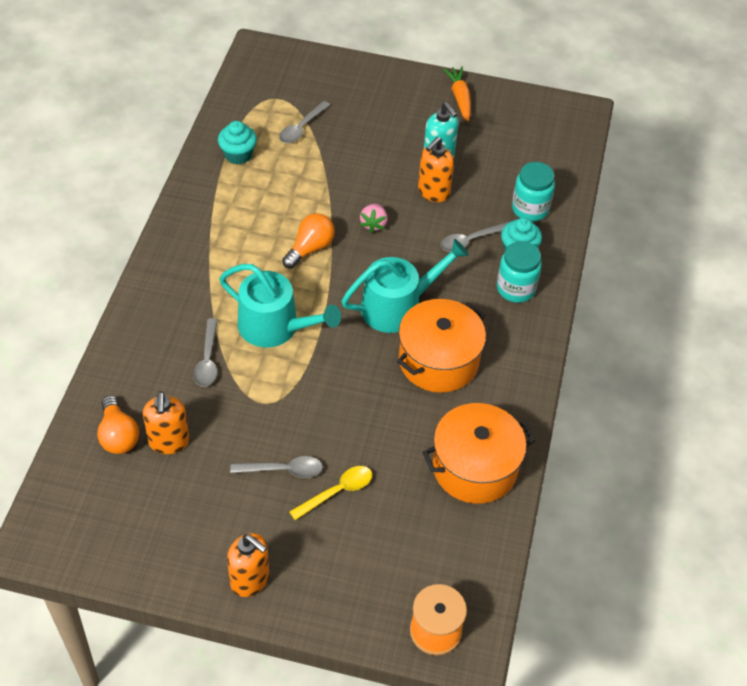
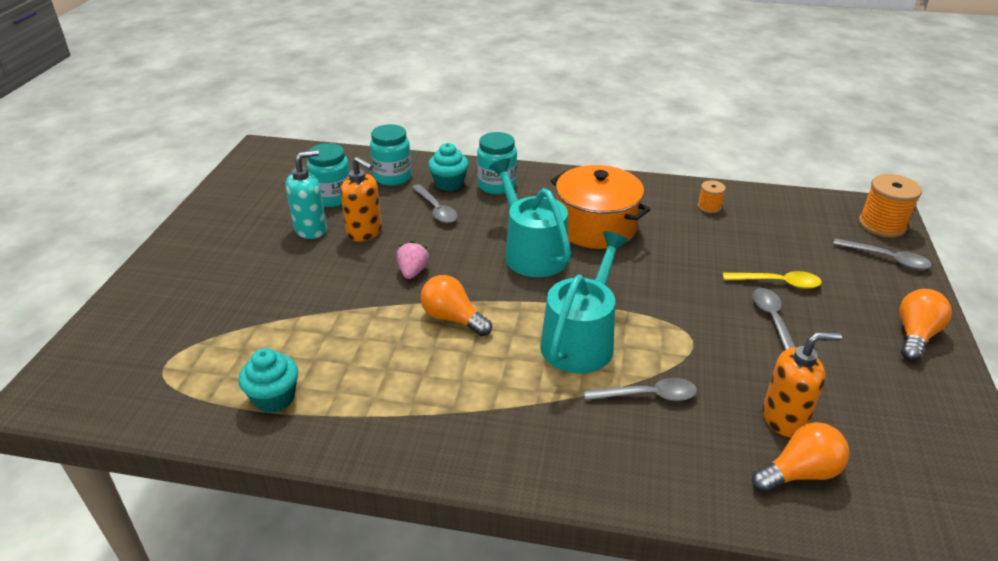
camera: 90 degrees left, 15 degrees down
(250, 580) = (915, 335): orange soap dispenser -> orange light bulb
(301, 128) = (234, 338): grey spoon -> grey spoon (887, 259)
(337, 491) = (778, 283): yellow spoon -> yellow spoon turned 135 degrees clockwise
(373, 224) = (413, 272): pink strawberry -> pink strawberry turned 90 degrees counterclockwise
(460, 98) = (216, 217): orange carrot -> none
(474, 467) = (709, 207): orange pot -> orange spool
(491, 168) = (332, 198): none -> turquoise jar

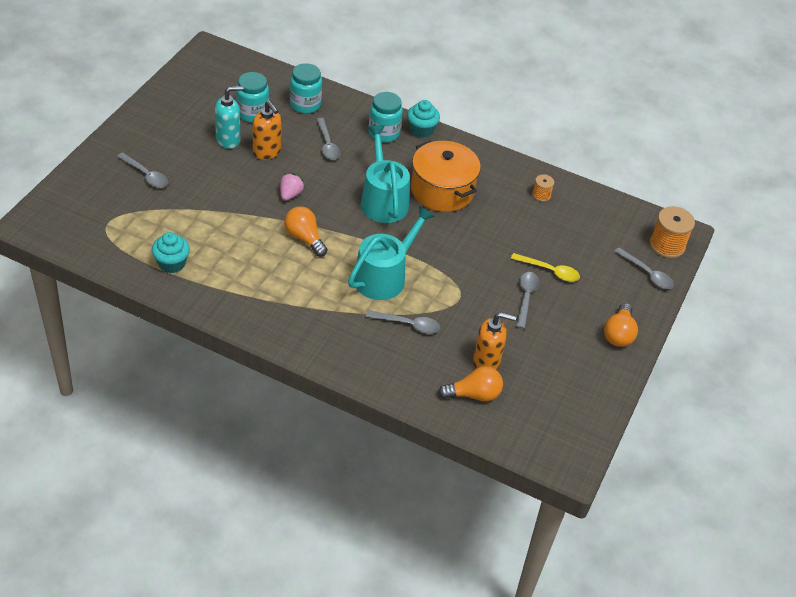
camera: 10 degrees right, 10 degrees up
(210, 292) = (146, 175): none -> grey spoon
(449, 184) = (347, 122): turquoise cupcake -> turquoise cupcake (421, 130)
(915, 335) = (618, 334): orange light bulb -> orange light bulb turned 150 degrees clockwise

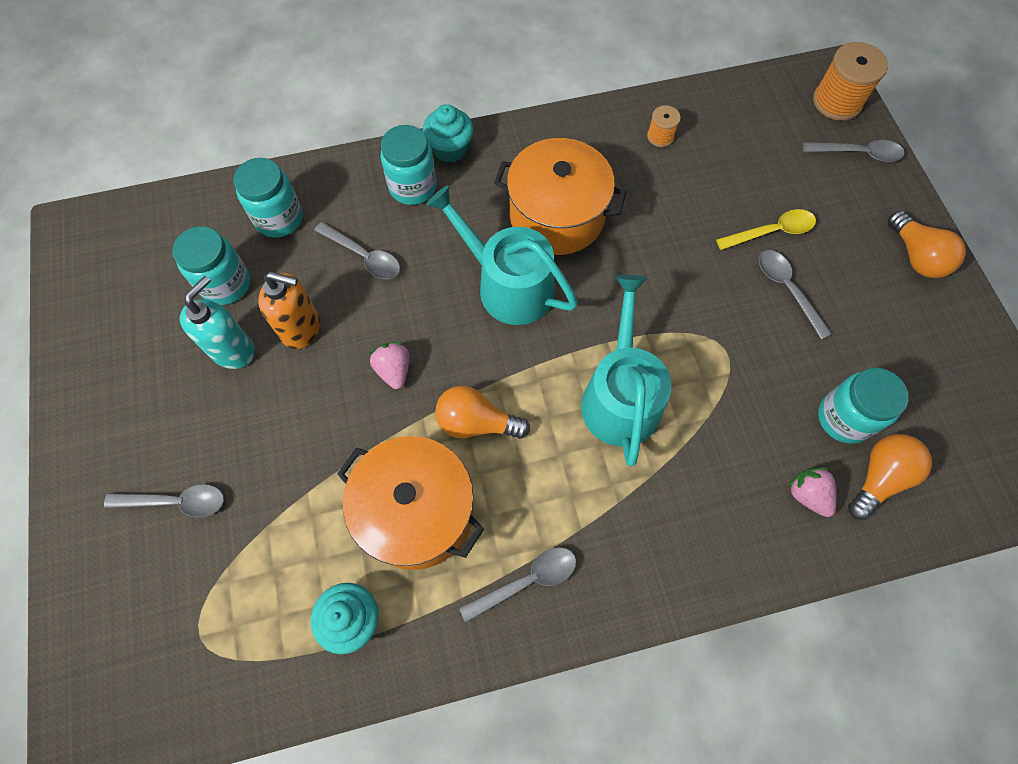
camera: 35 degrees left, 20 degrees up
(240, 249) = (416, 512): none -> orange pot
(408, 325) = (715, 443): grey spoon -> grey spoon (527, 581)
(428, 374) = (807, 494): none -> pink strawberry
(486, 362) = (844, 418): orange soap dispenser -> turquoise jar

